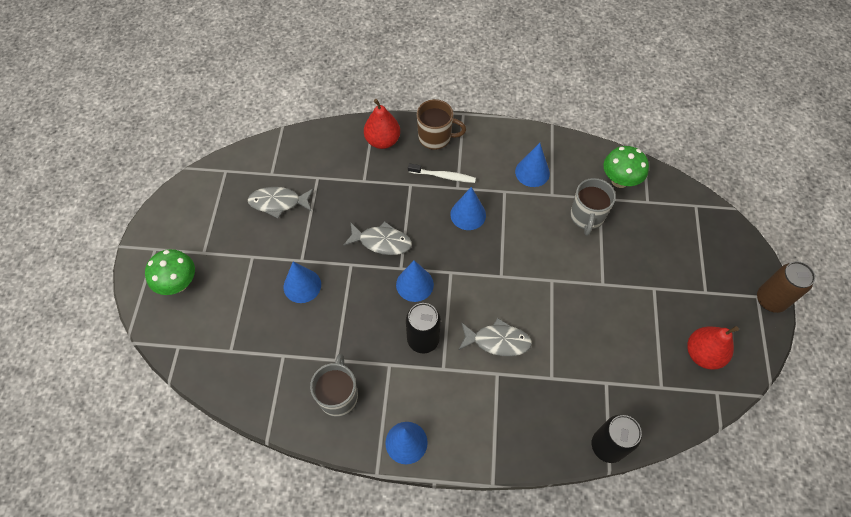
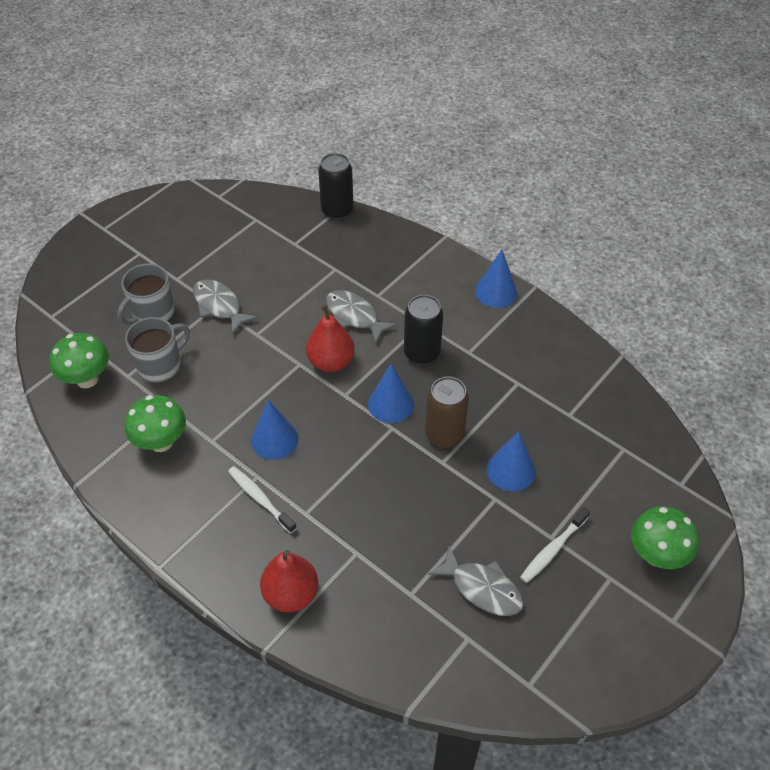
camera: 145 degrees left, 10 degrees down
(247, 249) = (553, 549): none -> white toothbrush
(338, 396) = (534, 353): grey mug -> grey mug (153, 314)
(382, 242) = (391, 466): grey fish -> grey fish (219, 306)
(435, 137) = (223, 555): brown mug -> none
(532, 172) = (161, 442): blue cone -> green mushroom
(703, 354) = (198, 220): red pear -> red pear (331, 362)
(770, 300) = (98, 221): brown can -> brown can (444, 435)

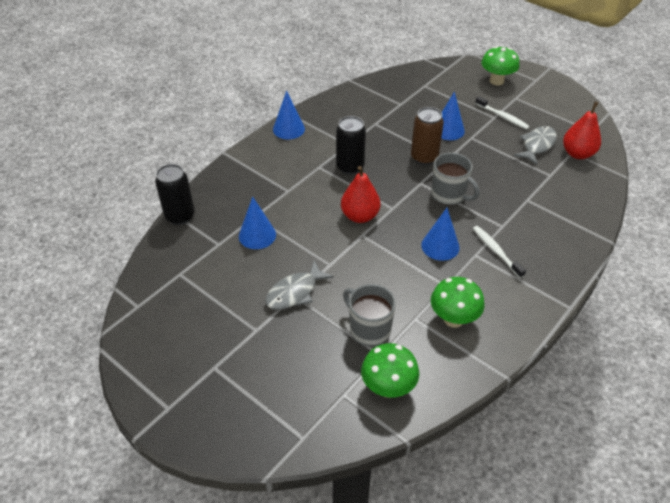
camera: 90 degrees left, 5 degrees down
(153, 314) = (302, 344): grey mug -> grey mug (449, 195)
(260, 499) = (496, 251): white toothbrush -> white toothbrush turned 105 degrees clockwise
(291, 594) = (568, 231): red pear -> red pear (577, 154)
(354, 316) = (310, 203): grey fish -> none
(390, 404) = (399, 183): blue cone -> blue cone (257, 235)

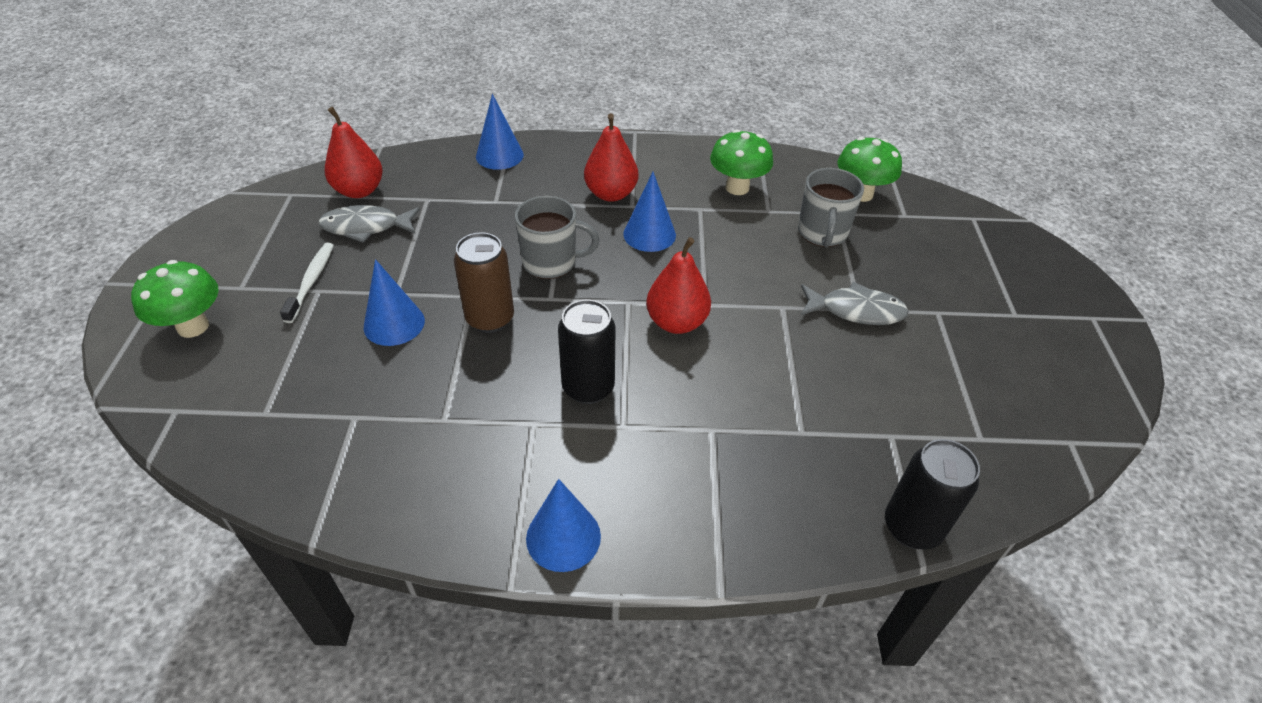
camera: 130 degrees left, 0 degrees up
(257, 235) = (827, 403): blue cone -> blue cone (499, 155)
(449, 195) = (551, 262): grey mug -> grey mug turned 90 degrees clockwise
(496, 251) = (611, 194): white toothbrush -> red pear

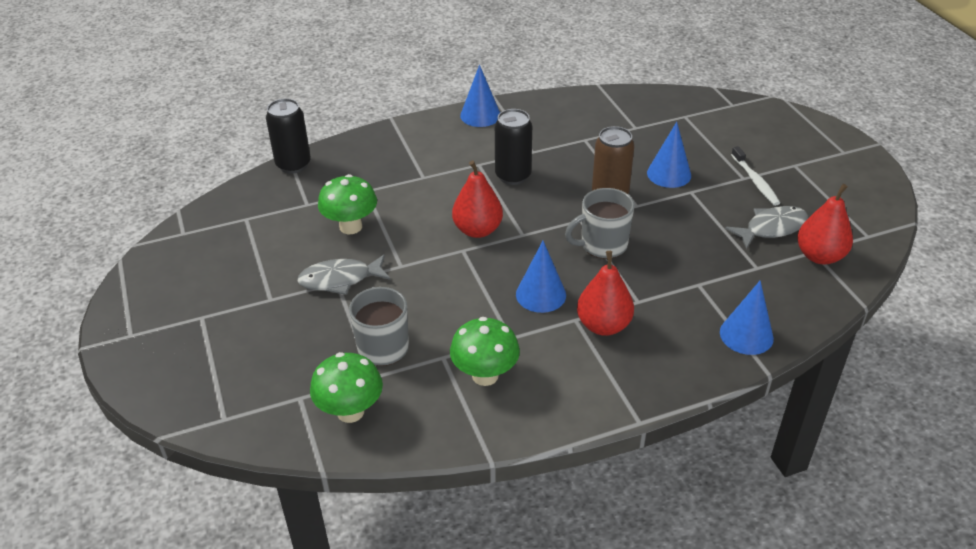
camera: 160 degrees right, 5 degrees down
(193, 327) = (786, 138): green mushroom -> green mushroom (351, 227)

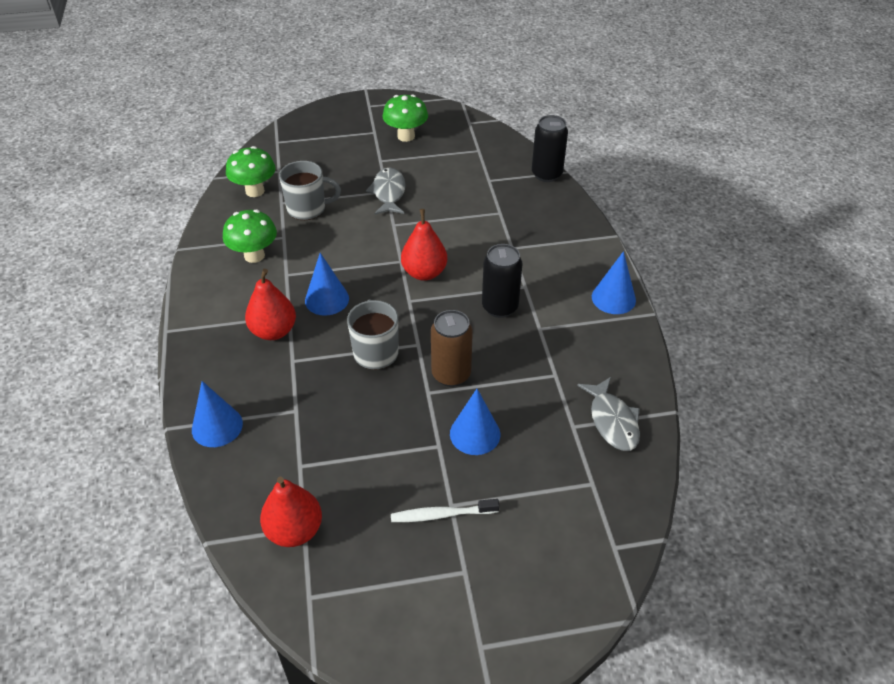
camera: 100 degrees right, 5 degrees up
(351, 227) = (451, 201): green mushroom -> green mushroom (406, 136)
(771, 228) = (354, 501): grey fish -> grey fish (612, 421)

